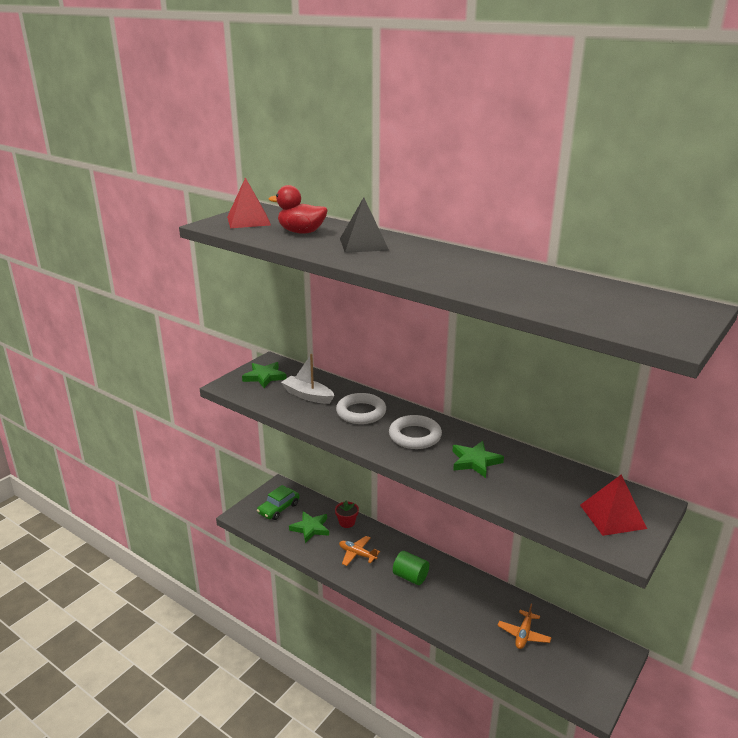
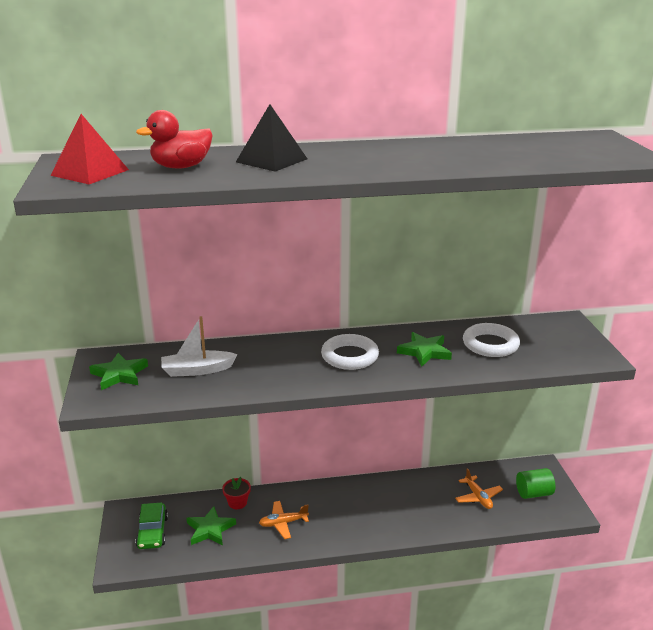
camera: 45 degrees left, 0 degrees up
(361, 412) = (273, 360): white ring -> white ring (490, 344)
(410, 577) = (350, 511): green cylinder -> green cylinder (533, 493)
(612, 516) = (561, 341): red pyramid -> none

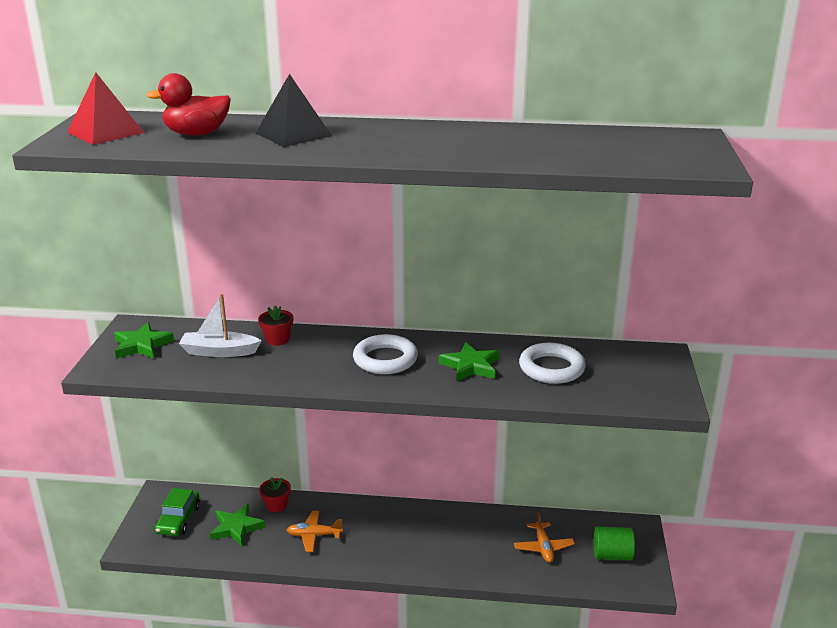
camera: 15 degrees right, 0 degrees up
(244, 352) = (277, 339): none -> red flower pot

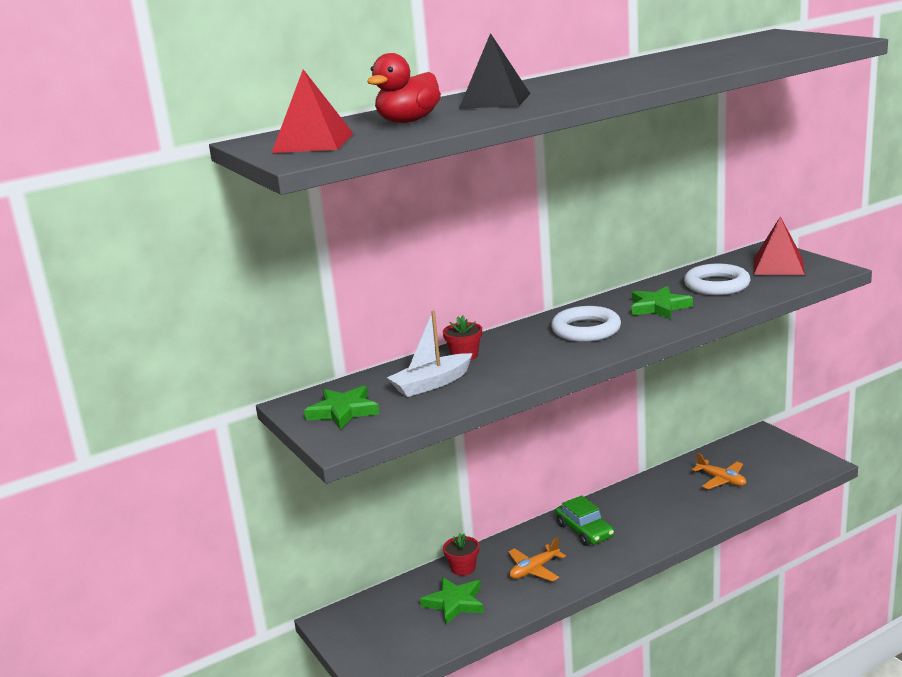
camera: 35 degrees left, 5 degrees down
(178, 519) = (386, 629): green car -> green car (584, 531)
(612, 555) = (773, 459): green cylinder -> none
(636, 375) = (778, 266): none -> red pyramid

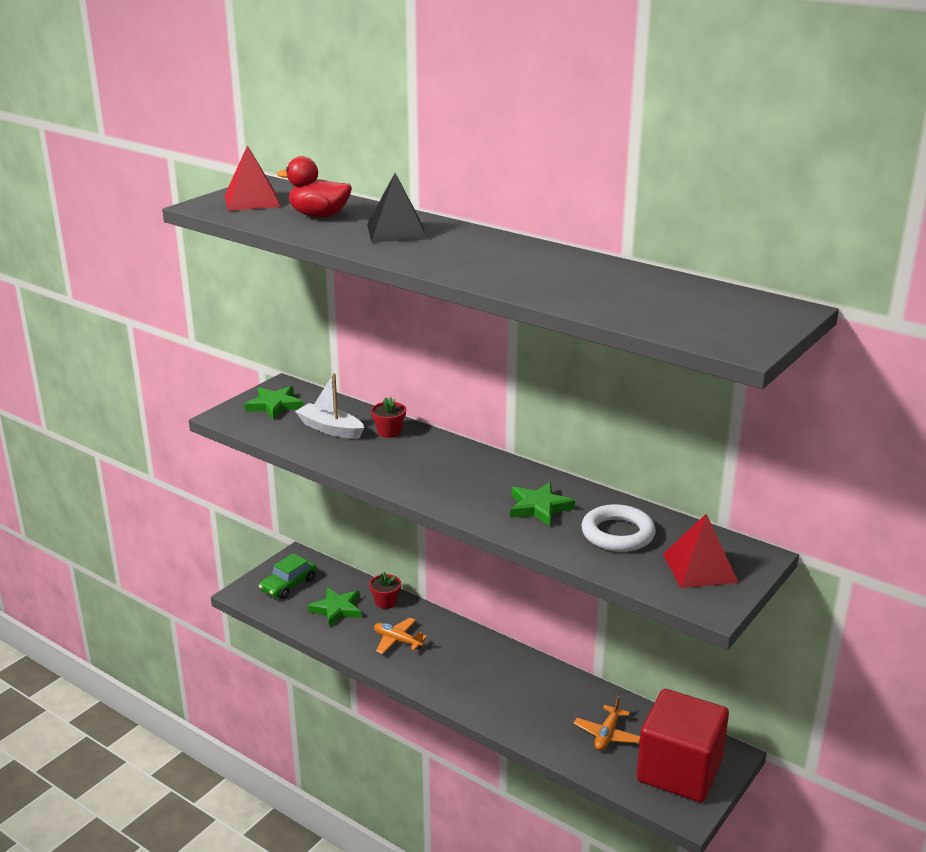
camera: 65 degrees right, 5 degrees up
(584, 531) = (470, 658): green car -> green car (288, 585)
(586, 330) = (465, 477): white ring -> none
(774, 457) = (679, 770): none -> red cube

